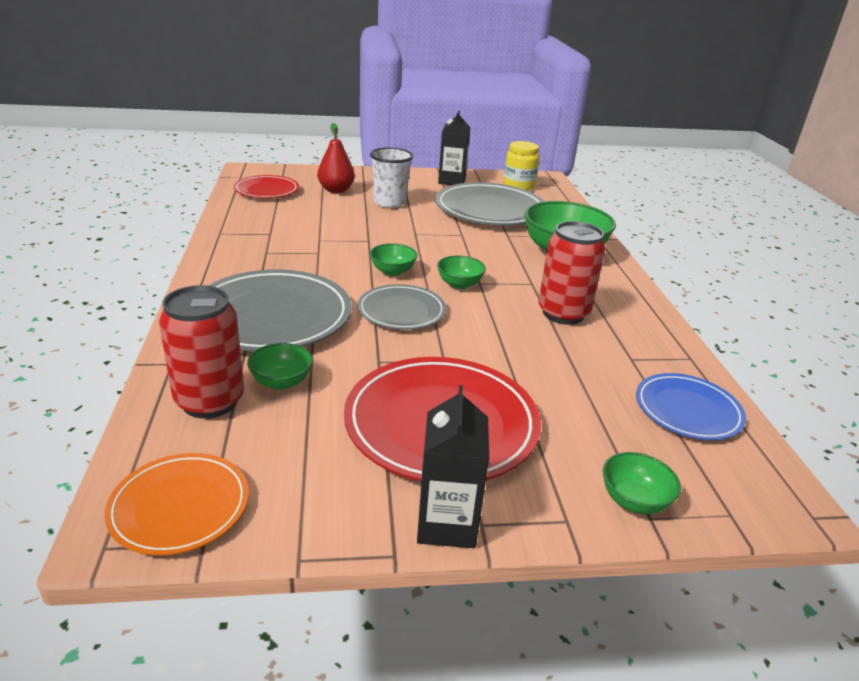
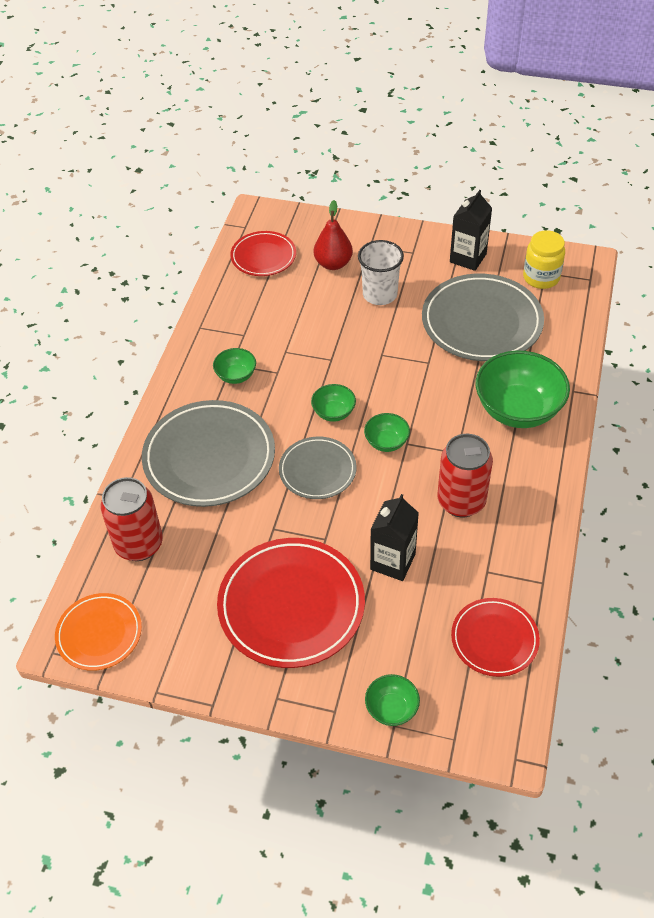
camera: 25 degrees right, 20 degrees up
(281, 382) = (193, 535): green bowl -> green bowl (236, 376)
(447, 524) = (255, 691): black carton -> black carton (393, 561)
(687, 410) = (494, 639): blue plate -> red plate

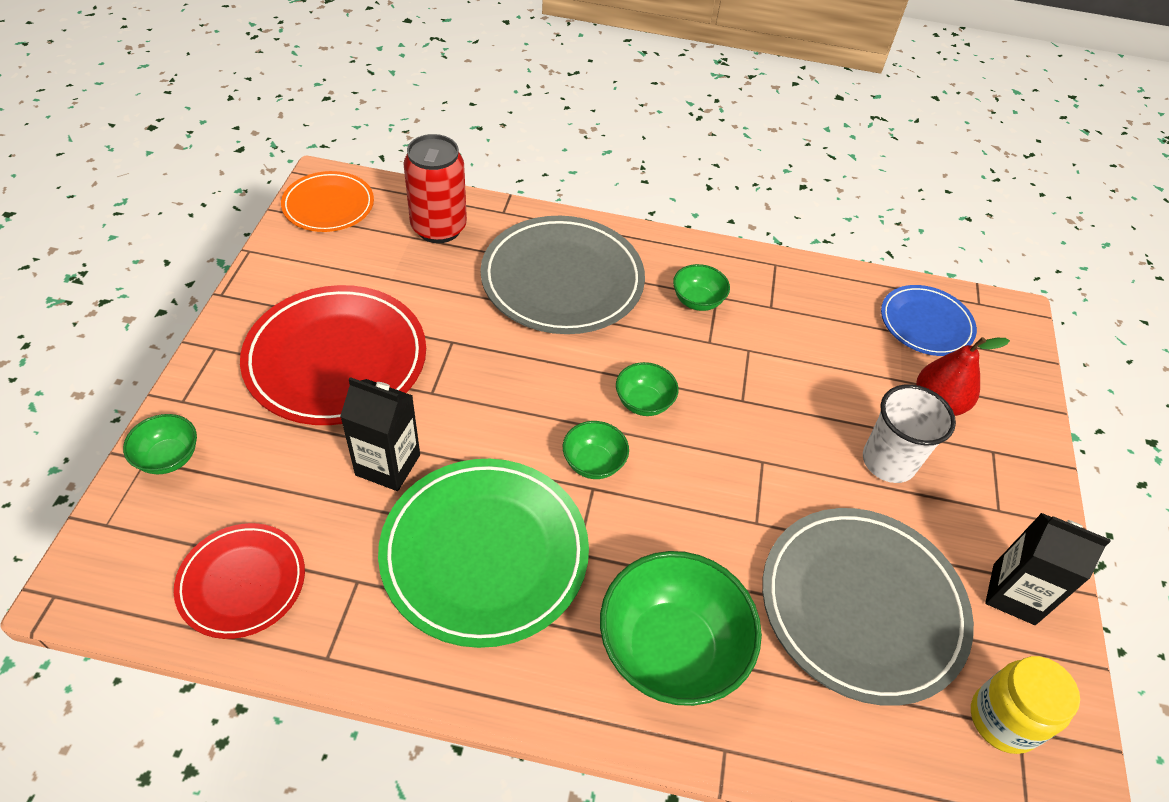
camera: 80 degrees right, 0 degrees up
(263, 256) = (925, 324): red plate -> blue plate
(317, 470) = (542, 385): grey plate -> none
(461, 501) = (485, 554): red can -> green plate

